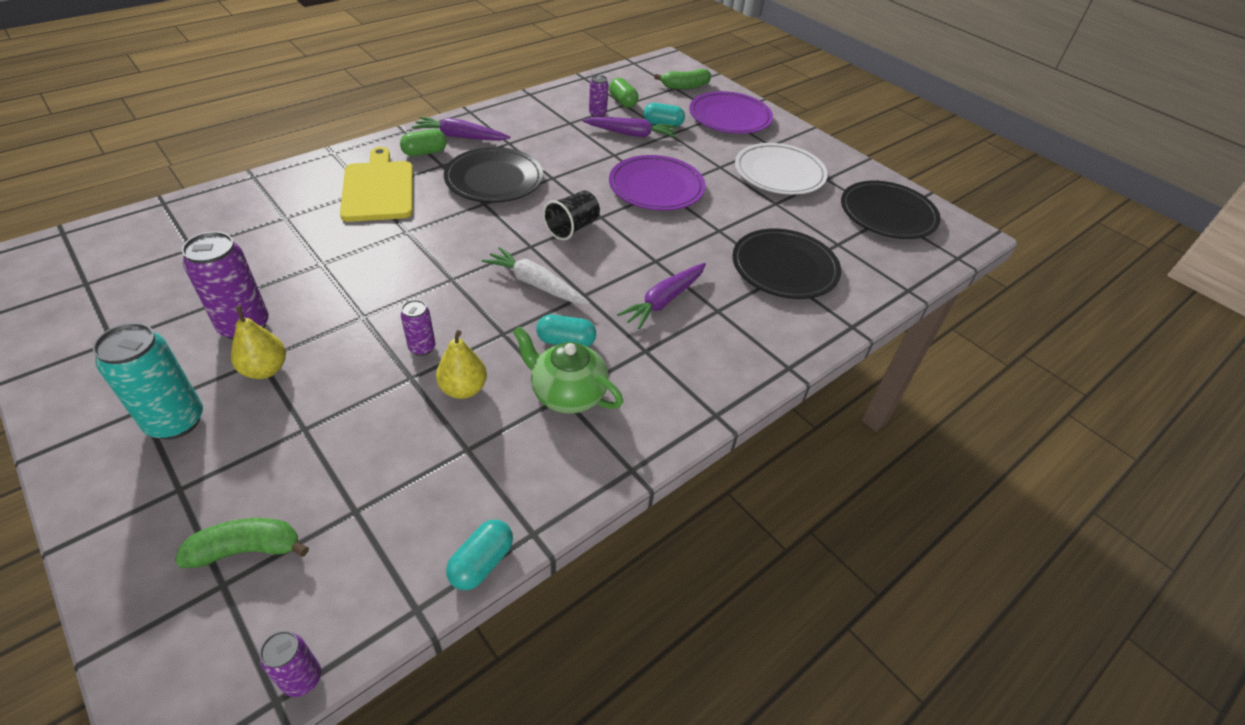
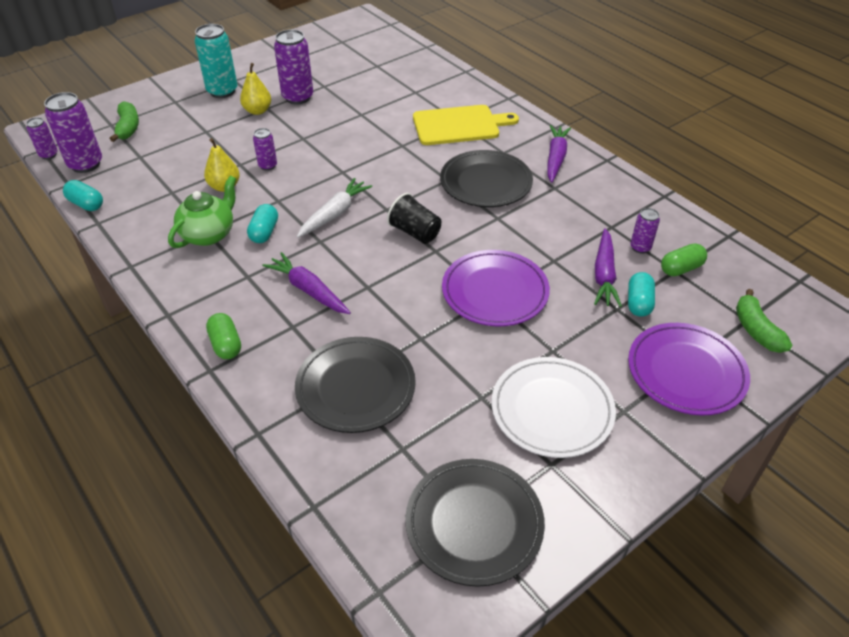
camera: 95 degrees right, 0 degrees up
(357, 595) = (85, 164): none -> purple can
(425, 152) = (521, 141): green capsule -> green capsule (226, 344)

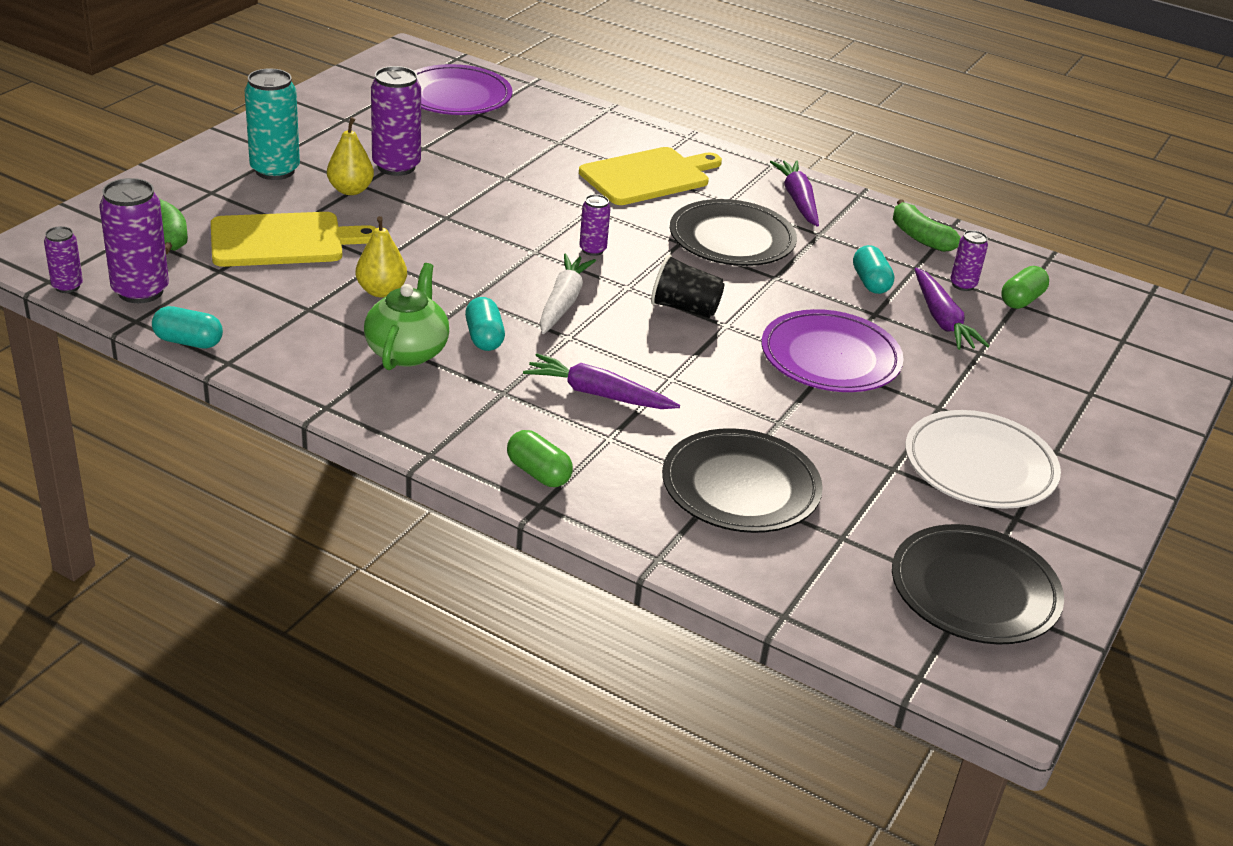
camera: 25 degrees left, 10 degrees down
(192, 141) = (283, 240): none -> yellow cutting board
(267, 166) = (423, 257): purple can -> purple can (592, 250)
(638, 303) = (999, 342): turquoise capsule -> turquoise capsule (870, 282)
(686, 372) = (1094, 402): purple plate -> purple plate (455, 96)
(756, 330) = (1138, 349): green banana -> green banana (920, 237)

